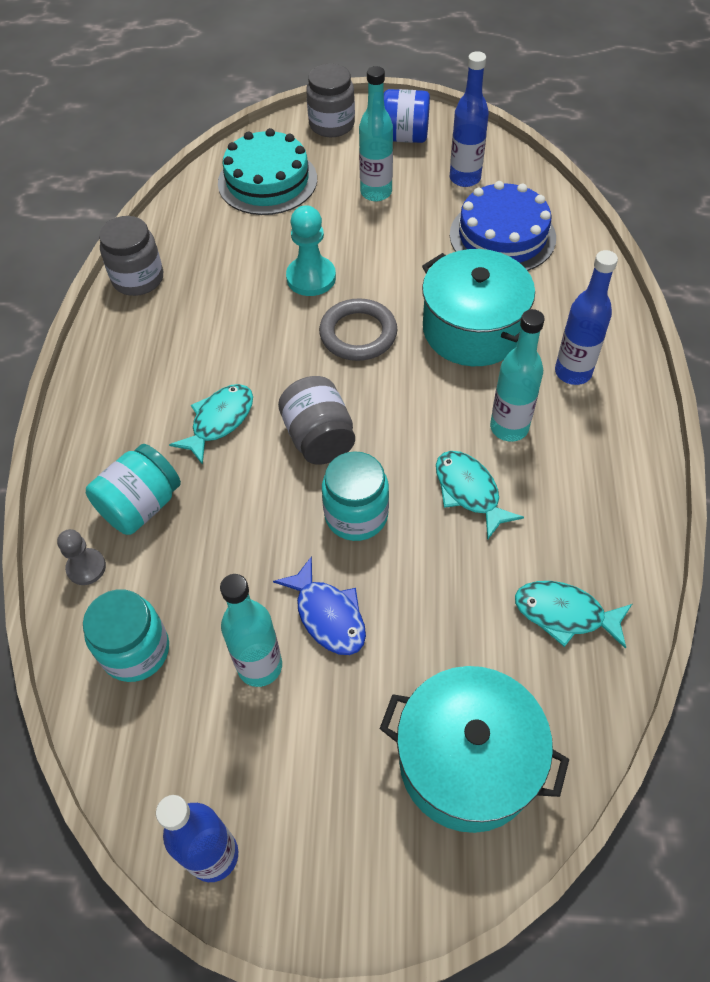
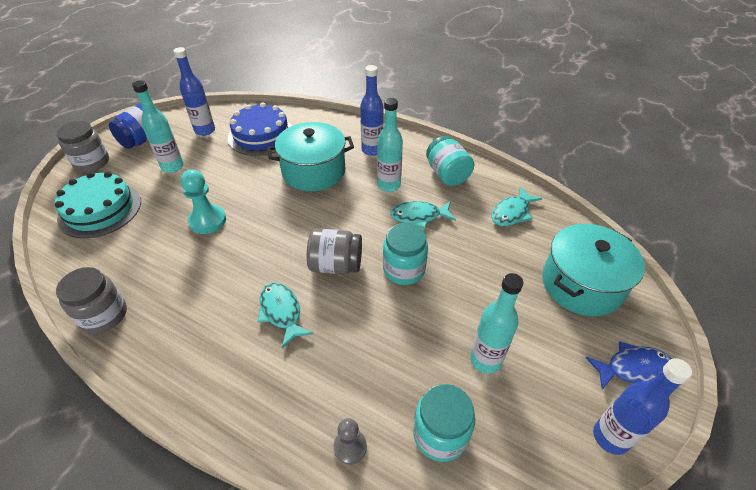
camera: 65 degrees left, 10 degrees down
(141, 505) = (318, 388): turquoise jar -> turquoise jar (447, 174)
(328, 615) = (465, 310): blue fish -> blue fish (633, 368)
(358, 334) = (273, 217): grey ring -> none

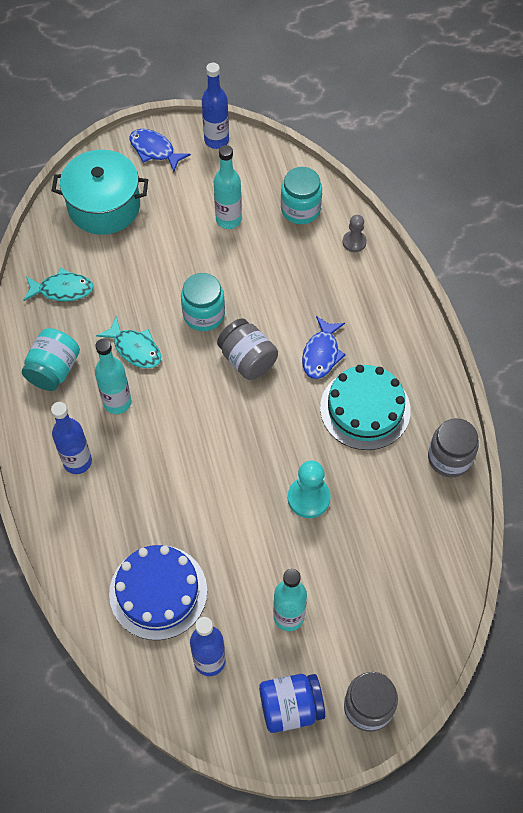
camera: 135 degrees left, 15 degrees up
(100, 209) = (396, 603): turquoise cake -> turquoise cake (365, 409)
(281, 312) = (321, 354): turquoise fish -> blue fish
(313, 171) = (161, 481): turquoise pot -> none

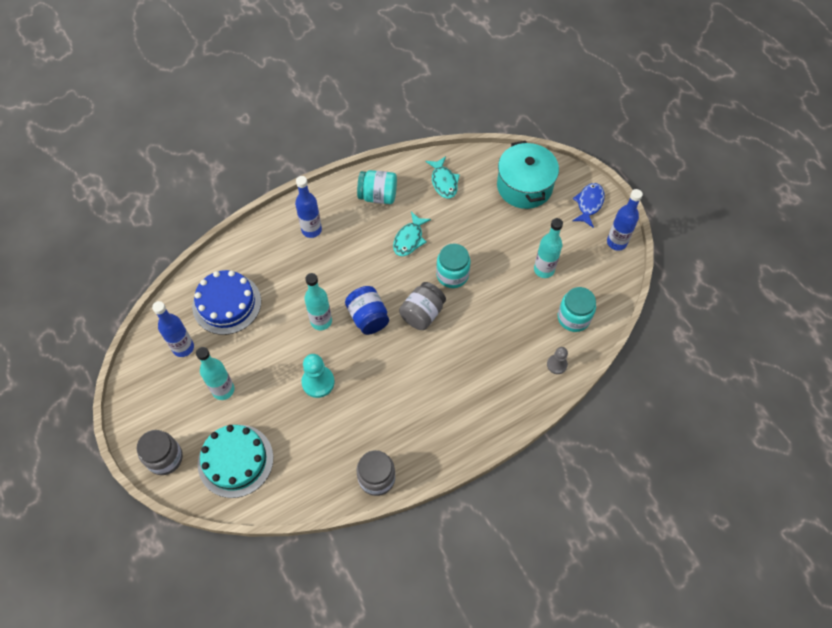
camera: 75 degrees right, 0 degrees up
(117, 402) = (363, 240): turquoise bottle -> turquoise bottle (321, 321)
(290, 707) = (158, 406): blue jar -> blue jar (368, 317)
(321, 354) = (443, 363): blue fish -> none
(365, 409) = (403, 406): turquoise cake -> turquoise cake (235, 460)

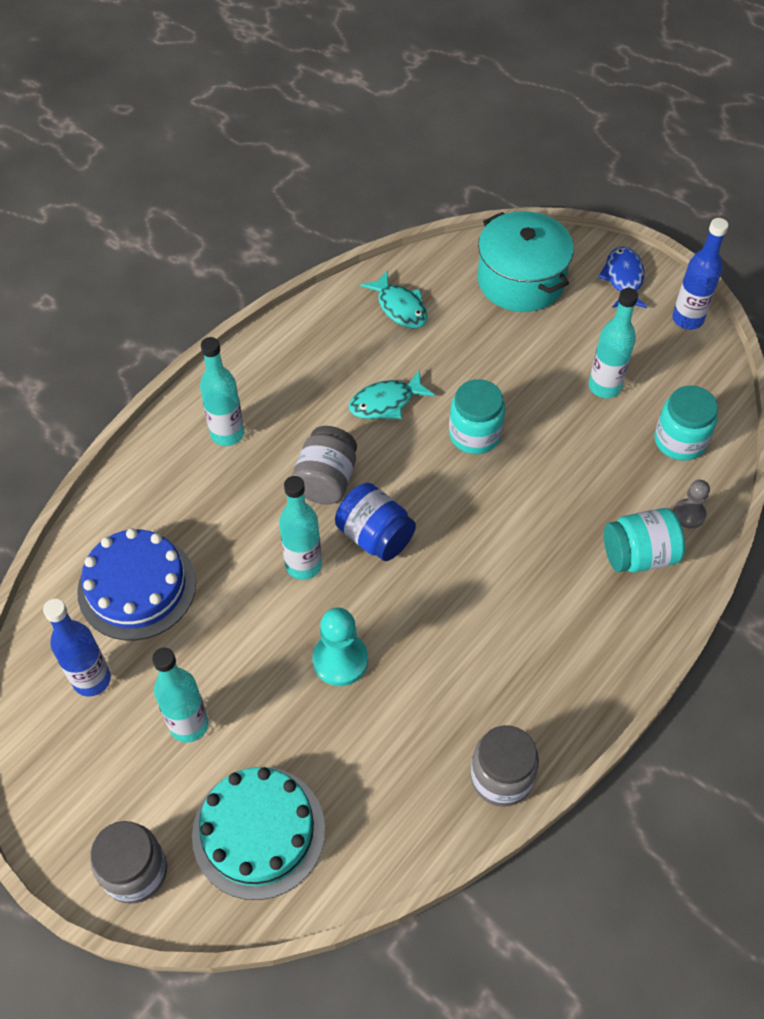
camera: 20 degrees left, 5 degrees down
(311, 230) = (227, 434): blue bottle -> turquoise bottle
(378, 196) = (309, 355): turquoise jar -> turquoise jar (638, 555)
(409, 239) = (386, 402): turquoise fish -> turquoise fish turned 60 degrees clockwise
(422, 313) = (456, 504): grey jar -> grey jar (326, 480)

